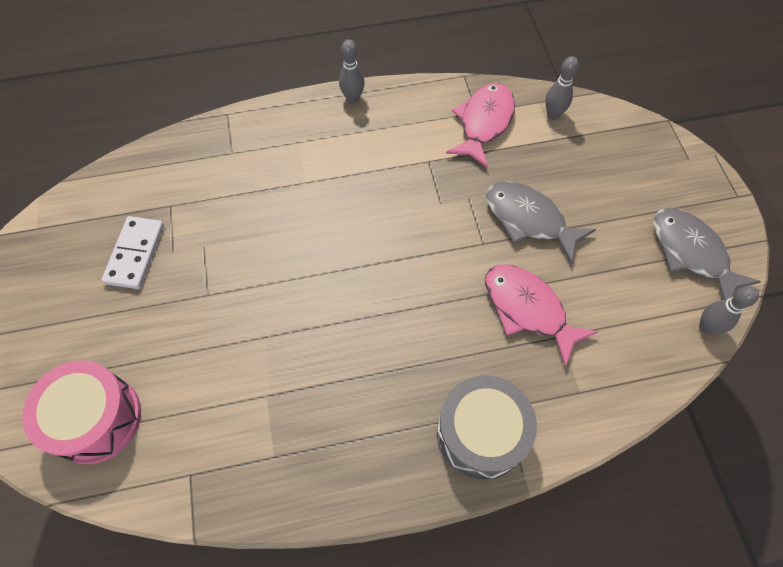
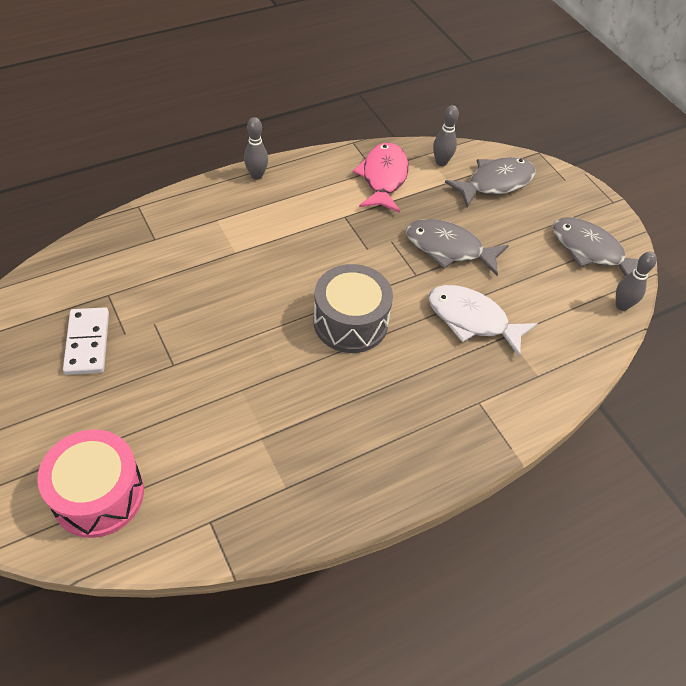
camera: 20 degrees left, 10 degrees down
(480, 434) = (465, 426): grey drum -> grey drum (350, 322)
(528, 309) = (472, 320): pink fish -> white fish
(606, 149) = (495, 183): none -> grey fish

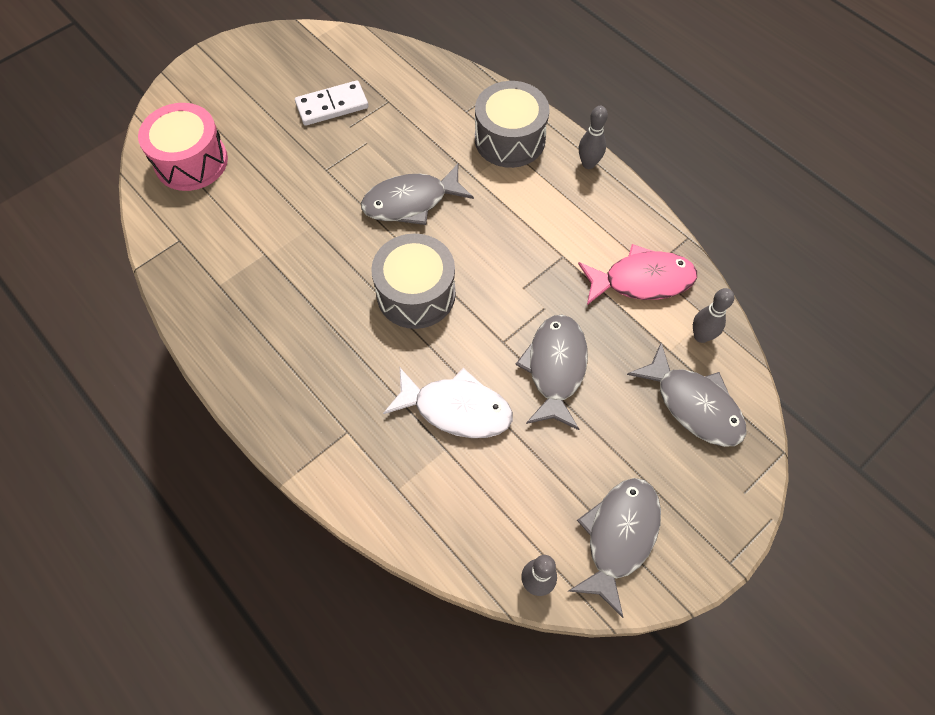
camera: 80 degrees right, 10 degrees up
(205, 217) = (509, 139): none -> grey drum
(245, 303) = (411, 202): none -> grey fish
(472, 320) = (456, 409): white fish -> white fish turned 90 degrees clockwise

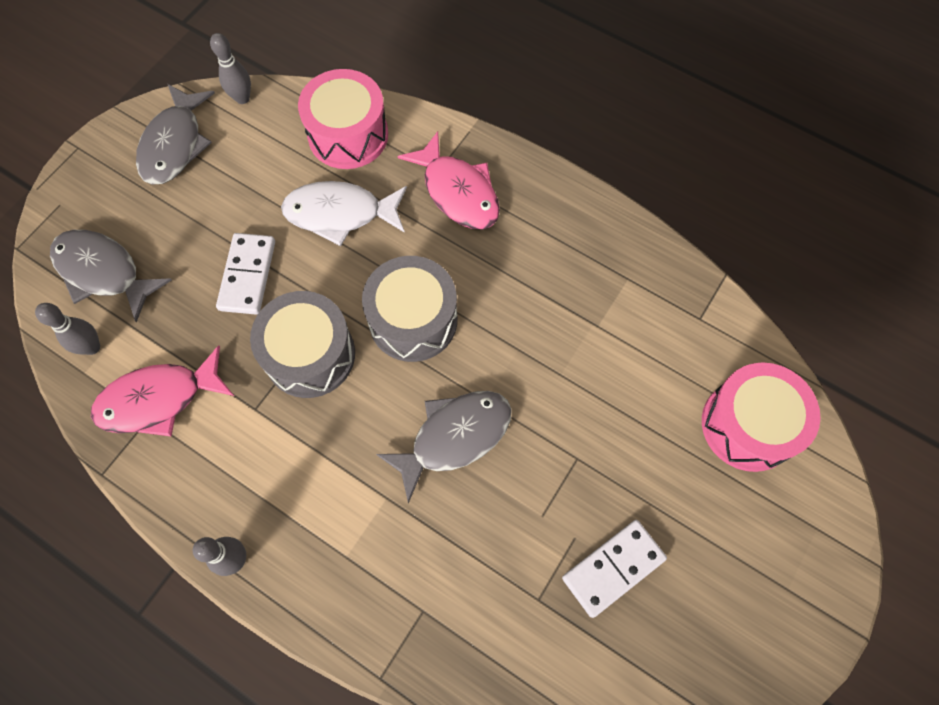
camera: 165 degrees right, 5 degrees up
(335, 403) = (458, 192): none -> pink fish
(427, 499) = (348, 135): none -> pink drum
(509, 139) = (350, 574): grey drum -> grey drum (310, 355)
(555, 368) = (248, 275): grey fish -> white domino

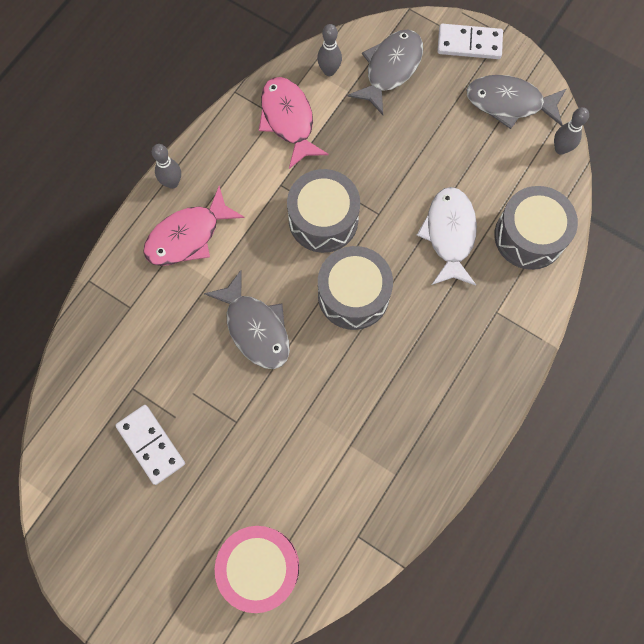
camera: 90 degrees right, 5 degrees up
(248, 275) = (390, 169): white domino -> white domino (469, 44)
(348, 135) = (529, 236): pink drum -> grey drum
(458, 192) = (476, 329): pink fish -> pink fish (188, 236)

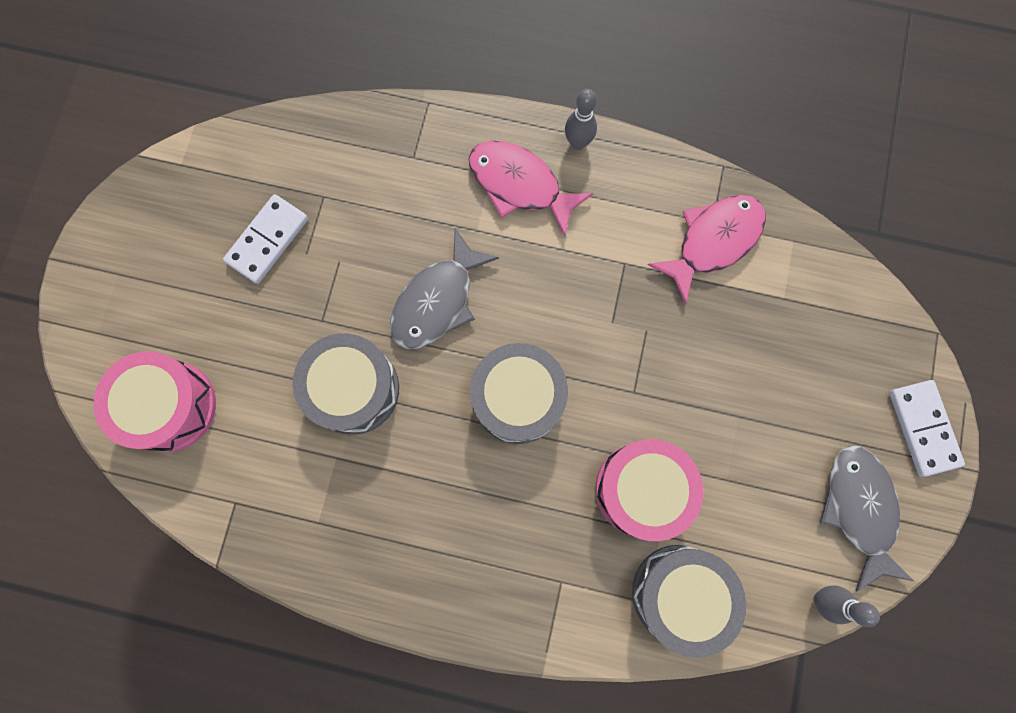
camera: 70 degrees right, 5 degrees up
(323, 220) = (600, 329): grey drum -> grey drum (354, 389)
(329, 71) = (801, 265): grey bowling pin -> none
(390, 69) = (838, 339): grey fish -> none
(449, 234) = (641, 489): white fish -> pink drum

